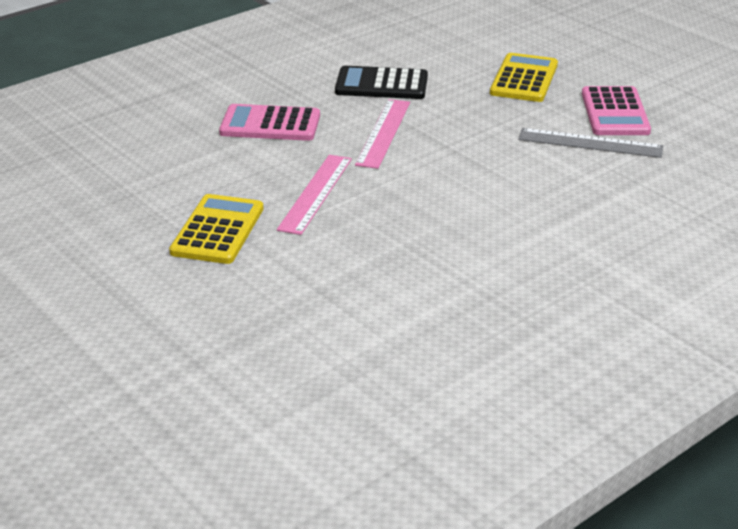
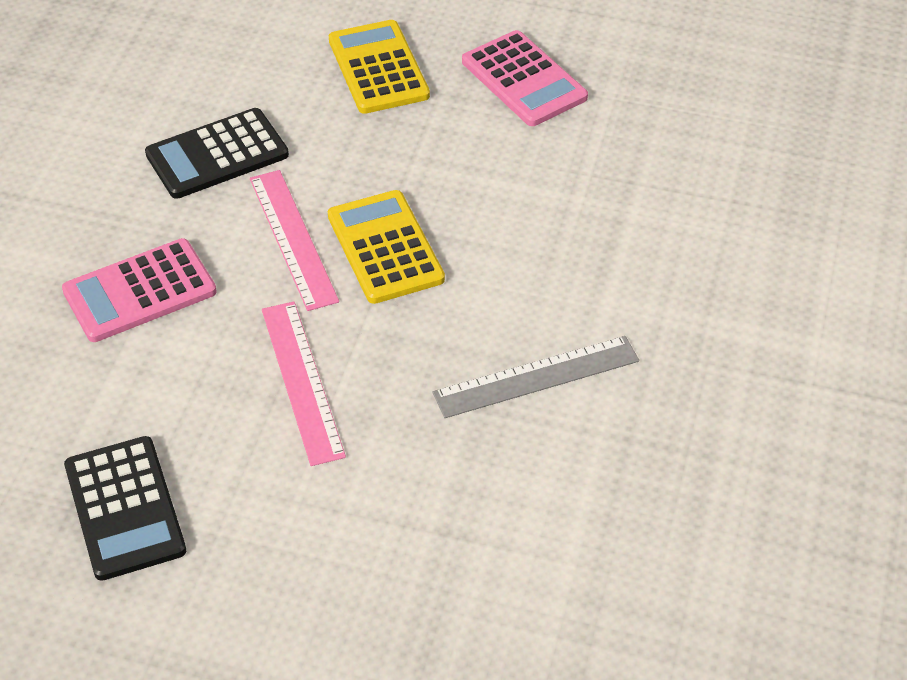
camera: 35 degrees left, 15 degrees up
(155, 207) = (125, 508): none -> black calculator
(217, 230) = (240, 504): yellow calculator -> yellow calculator (385, 248)
(590, 143) = (537, 143): grey ruler -> grey ruler (536, 377)

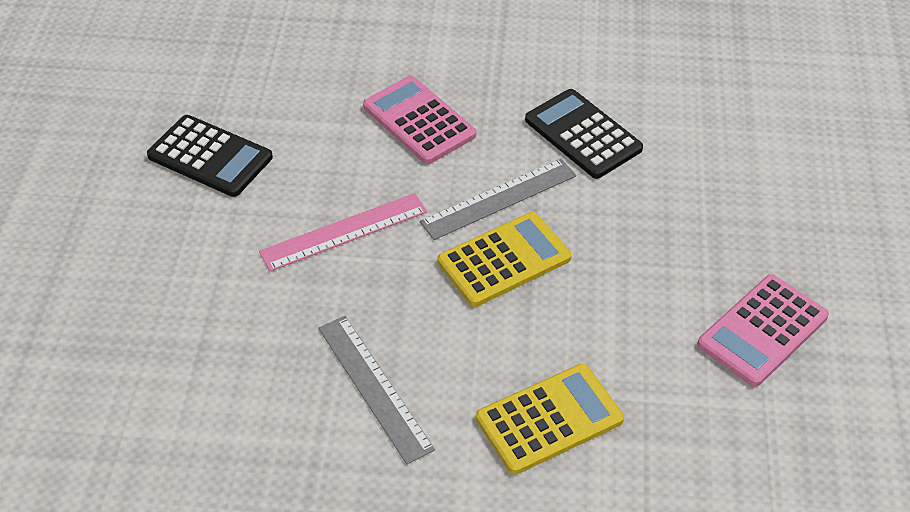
camera: 80 degrees right, 0 degrees up
(125, 508) = (210, 157): black calculator -> black calculator turned 120 degrees counterclockwise
(293, 238) = (499, 199): pink ruler -> grey ruler
(378, 68) = (733, 219): yellow calculator -> yellow calculator (549, 419)

